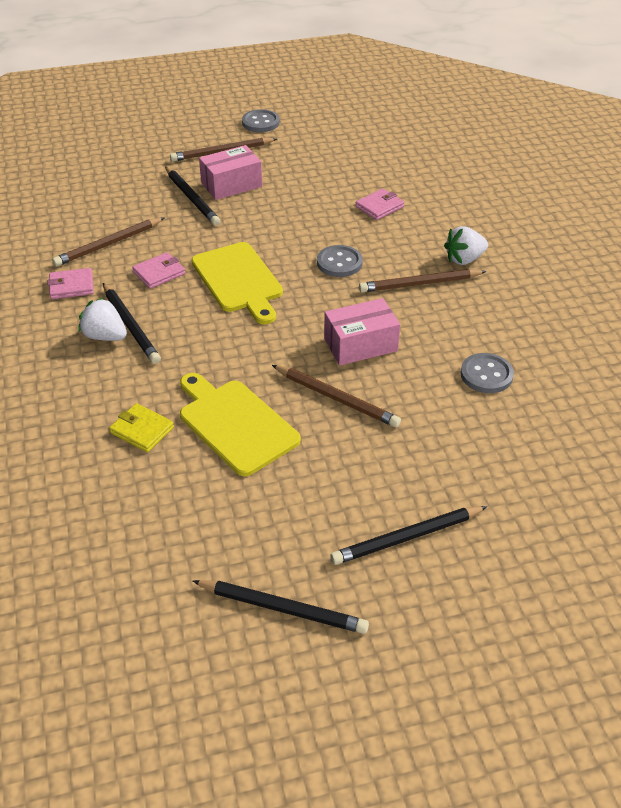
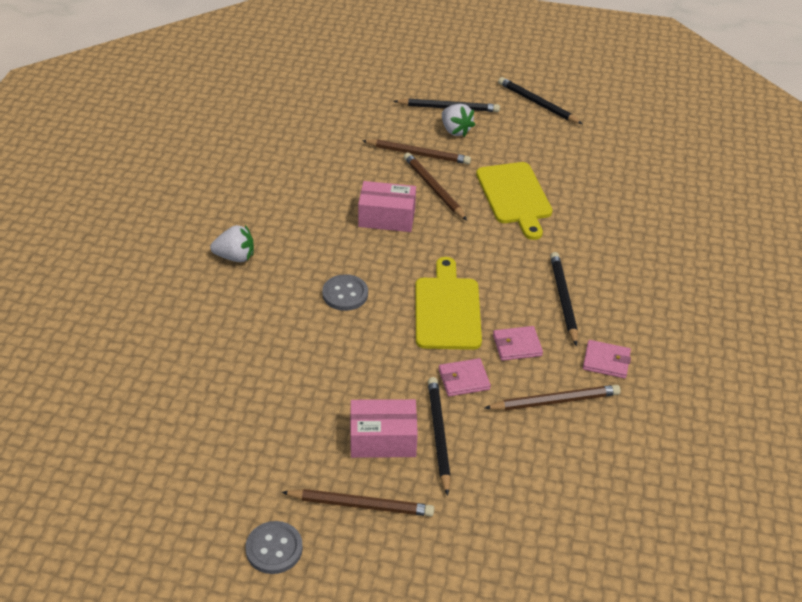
camera: 155 degrees left, 0 degrees up
(105, 336) = (588, 297): white strawberry -> white strawberry (455, 130)
(142, 430) = (582, 214): yellow wallet -> none
(379, 207) = (252, 343): pink wallet -> pink wallet (463, 379)
(420, 284) = (295, 249): brown pencil -> brown pencil (418, 154)
(486, 375) = (317, 167): grey button -> none

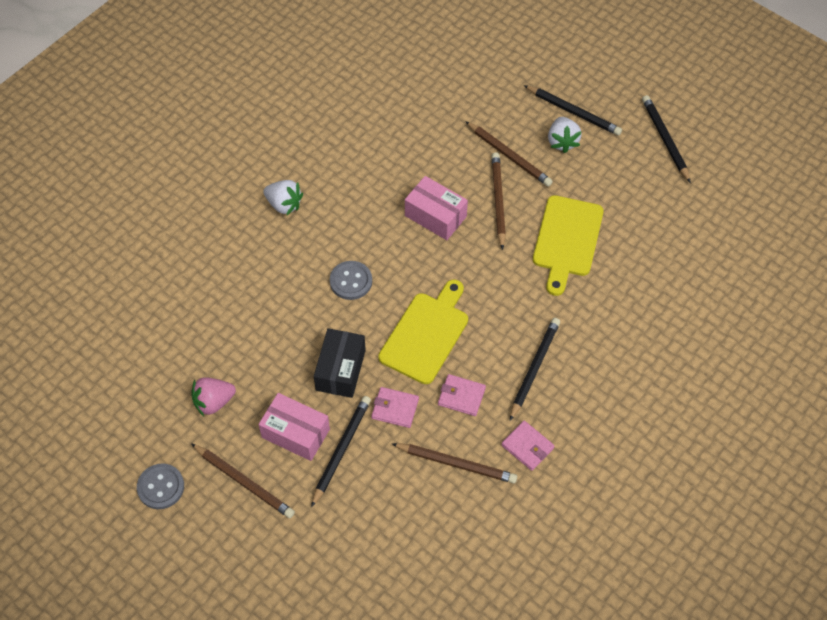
camera: 30 degrees right, 15 degrees up
(278, 446) = (213, 402): none -> pink strawberry
(388, 368) = (340, 370): none -> black box

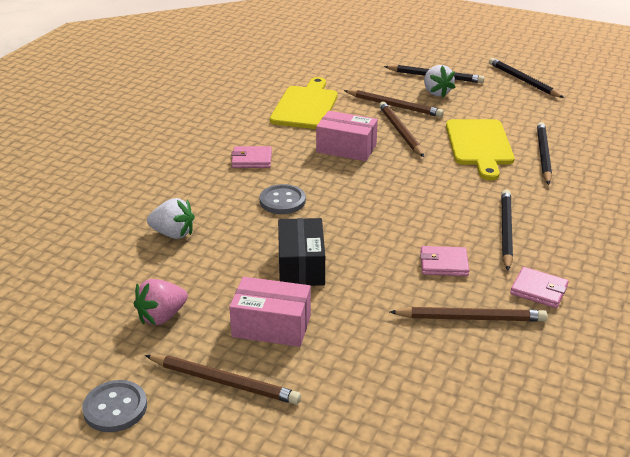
camera: 15 degrees left, 25 degrees down
(284, 204) = (191, 162): white strawberry -> white strawberry (173, 234)
(341, 450) = (332, 331): black pencil -> black pencil (543, 155)
(395, 408) = (377, 285): pink wallet -> pink wallet (252, 159)
(426, 334) = (380, 225): yellow cutting board -> yellow cutting board (305, 106)

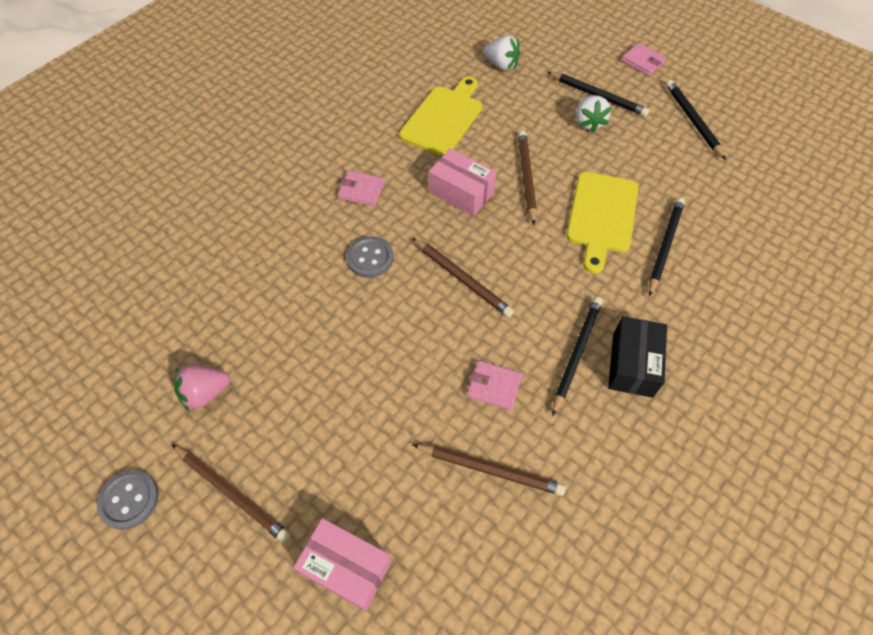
camera: 15 degrees right, 25 degrees up
(173, 234) = (252, 282): white strawberry -> white strawberry (501, 64)
(271, 326) = (299, 431): pink box -> pink box (346, 567)
(301, 266) = (355, 355): black box -> black box (632, 364)
(394, 106) = (535, 135): brown pencil -> brown pencil (462, 279)
(538, 290) = (574, 448): pink wallet -> pink wallet (642, 61)

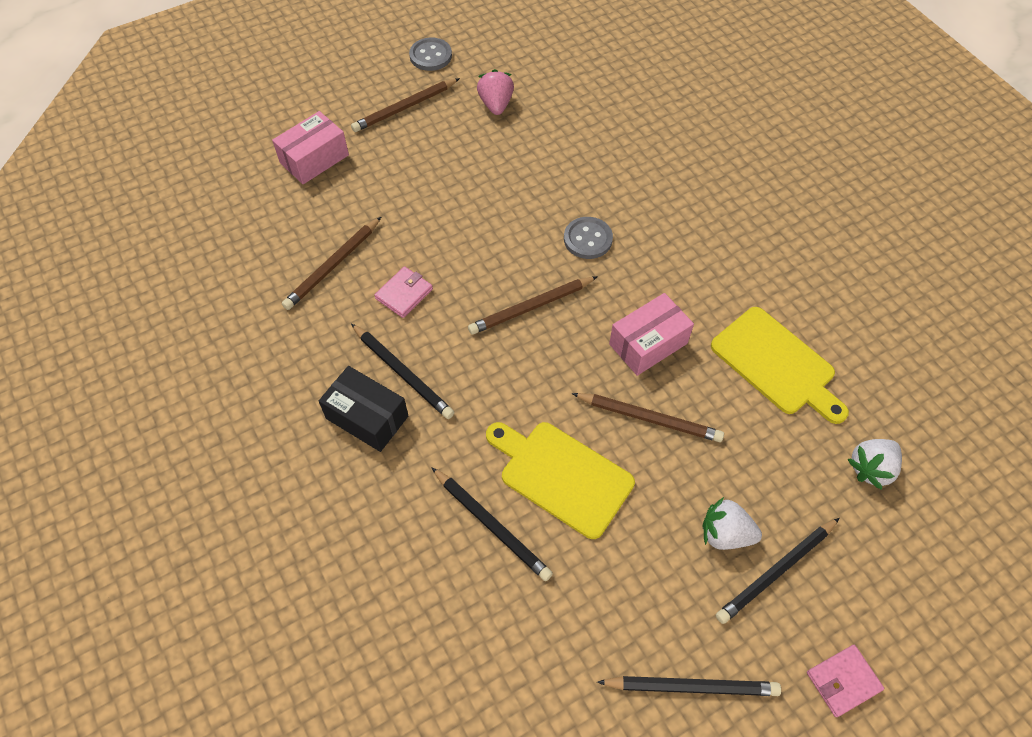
camera: 110 degrees right, 0 degrees up
(361, 190) = (681, 254): pink wallet -> none

